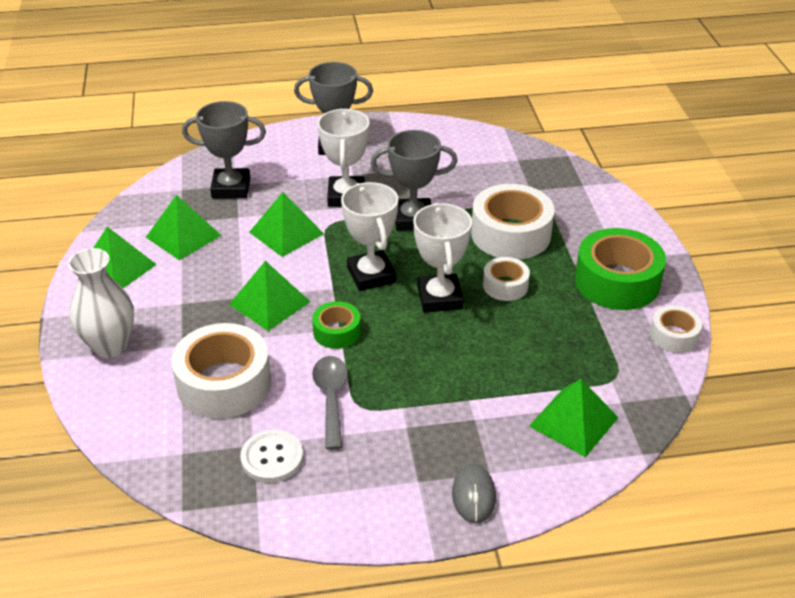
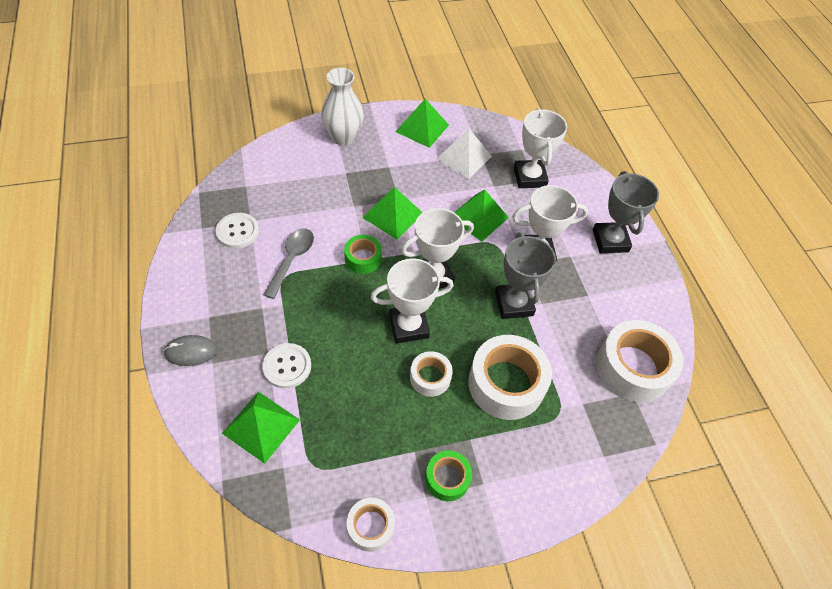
camera: 80 degrees right, 15 degrees up
(183, 236) = (463, 157): green pyramid -> white pyramid
(224, 383) = (308, 199): white tape -> white tape (633, 367)
(231, 188) = (529, 177): grey trophy -> white trophy
(331, 398) = (292, 260): grey spoon -> grey spoon turned 60 degrees counterclockwise
(494, 400) = (287, 366): none -> white button
(617, 281) = (447, 478): green tape -> green tape, size x0.54

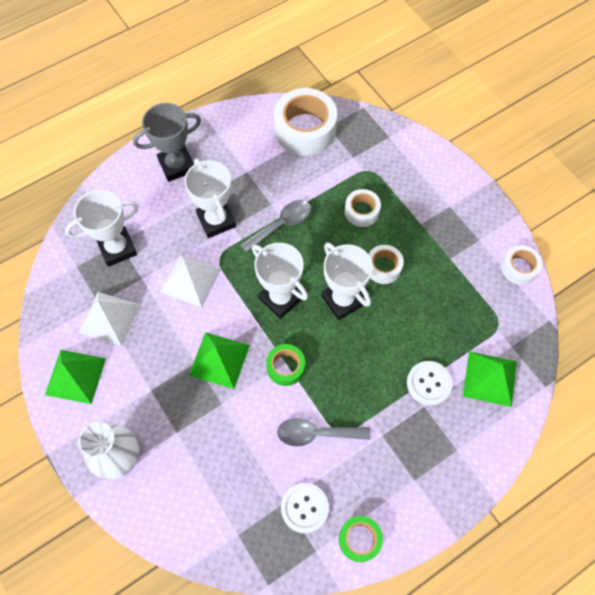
camera: 105 degrees left, 10 degrees up
(191, 352) = (456, 475): grey mouse -> none
(447, 478) = (458, 230): green tape -> green tape (359, 539)
(478, 217) = (191, 280): green pyramid -> white pyramid
(506, 383) = (361, 211): white tape -> white tape, size x0.54
(513, 304) = (281, 225): grey trophy -> grey spoon

